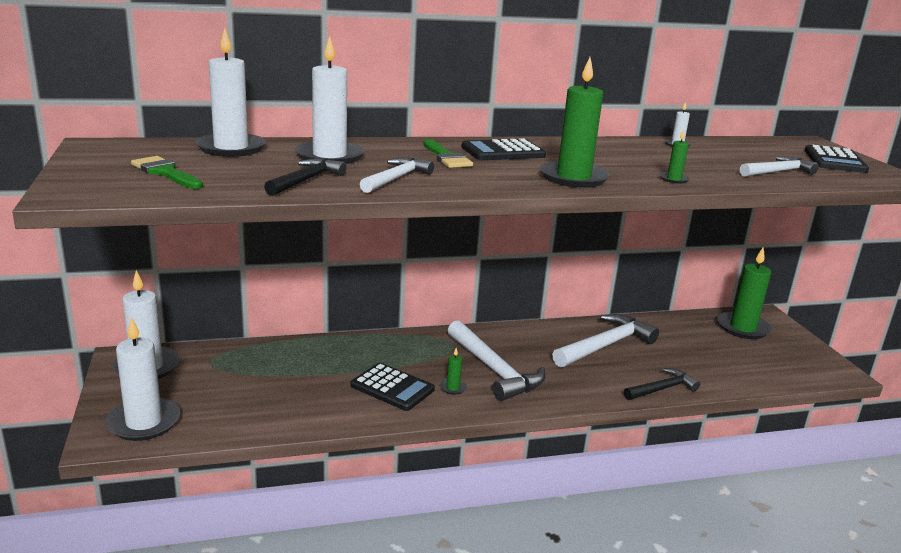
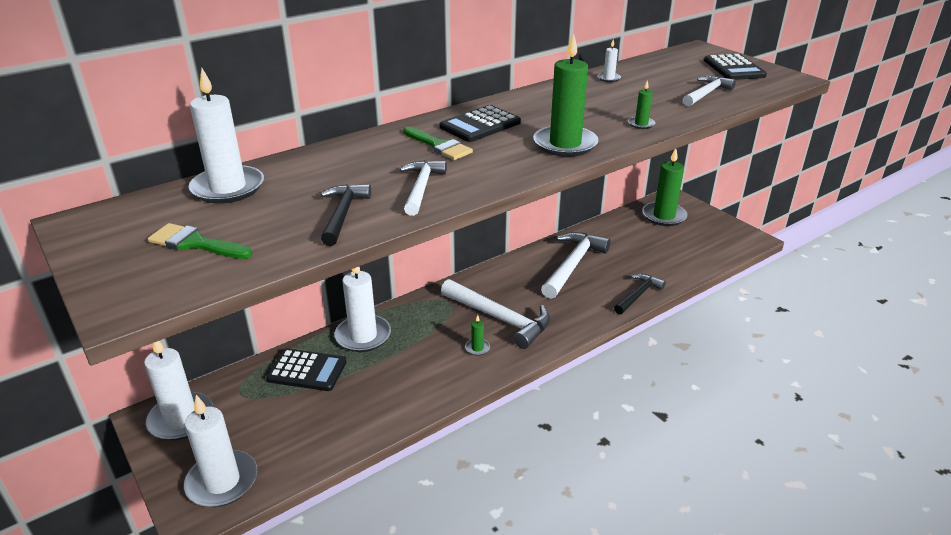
camera: 20 degrees left, 10 degrees up
(329, 156) = (334, 173): white candle -> white candle (363, 336)
(392, 388) = (426, 365): black calculator -> black calculator (307, 370)

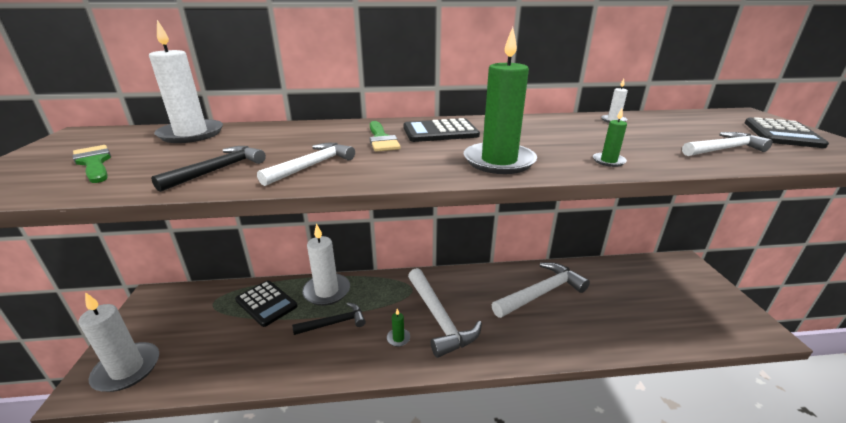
camera: 30 degrees right, 5 degrees down
(181, 419) = (164, 306): white candle -> none
(638, 295) = (588, 347): black hammer -> black hammer (334, 323)
(664, 216) = (666, 276): green candle -> none

